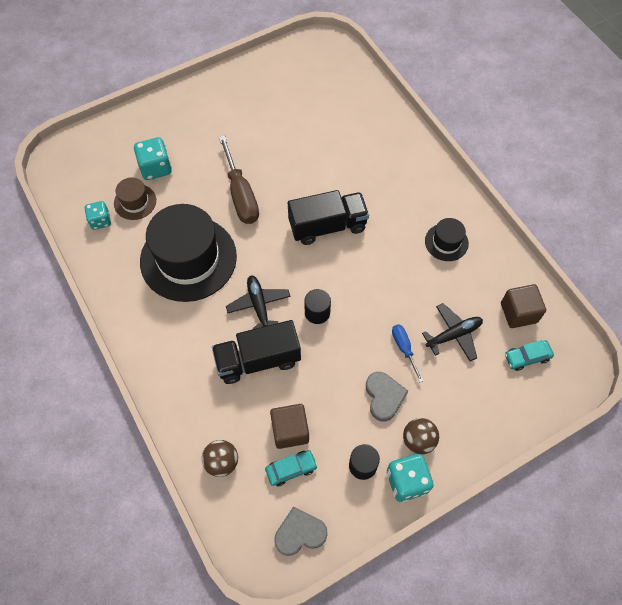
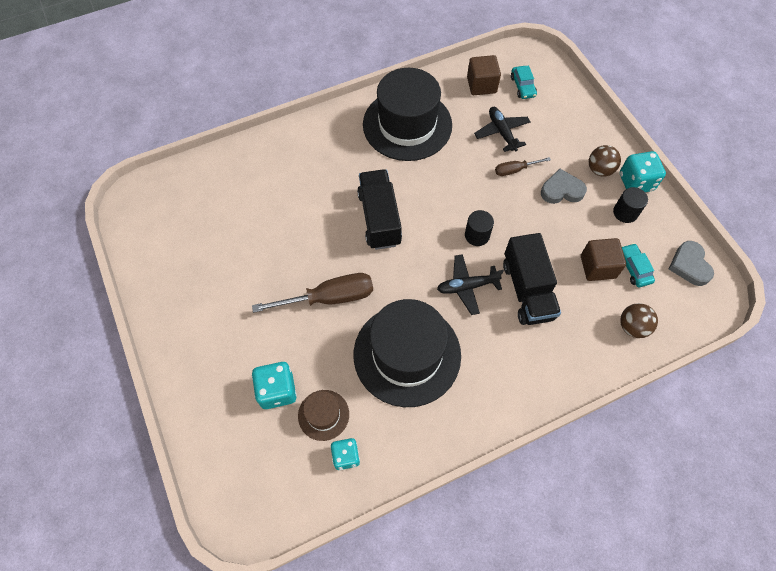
camera: 85 degrees left, 0 degrees up
(404, 349) = (515, 170): blue screwdriver -> brown screwdriver
(446, 242) = (407, 125): black hat -> black hat, size x2.19

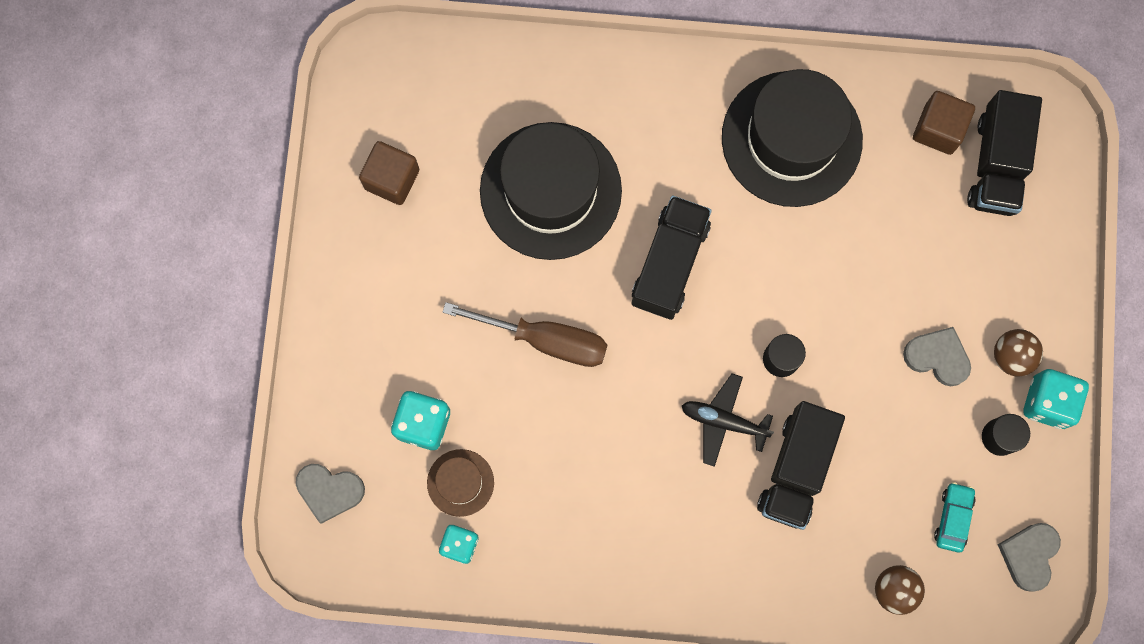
camera: 30 degrees right, 15 degrees up
(234, 472) = (330, 491): none -> grey heart
(407, 354) = (597, 466): black hat -> black hat (550, 191)
(502, 132) = (915, 223): black plane -> none
(515, 170) = (895, 292): brown screwdriver -> none
(522, 86) = (996, 164): turquoise car -> black truck
(597, 267) = (907, 489): brown cube -> brown cube (392, 179)

